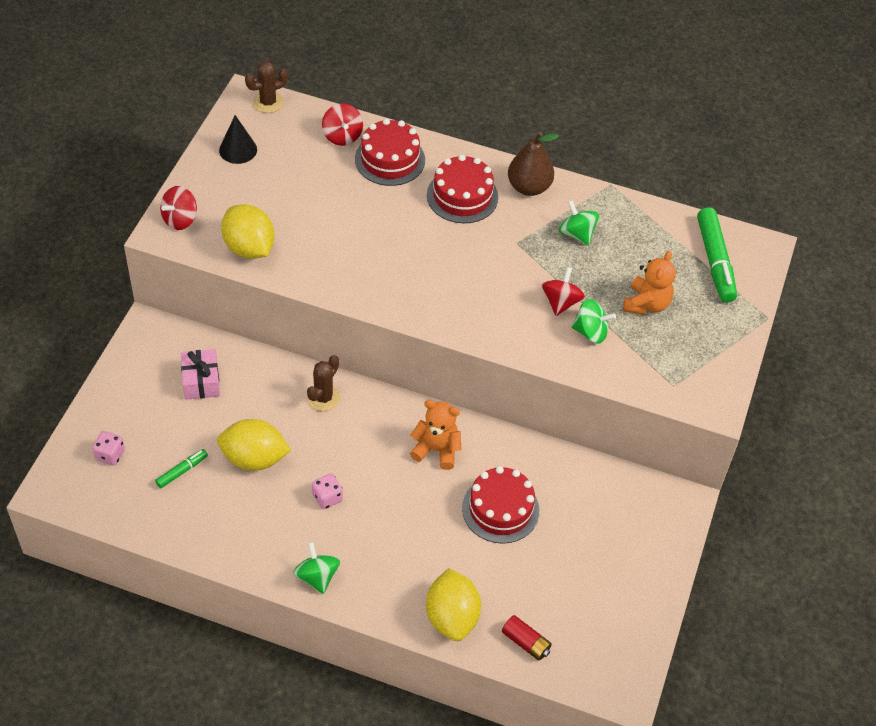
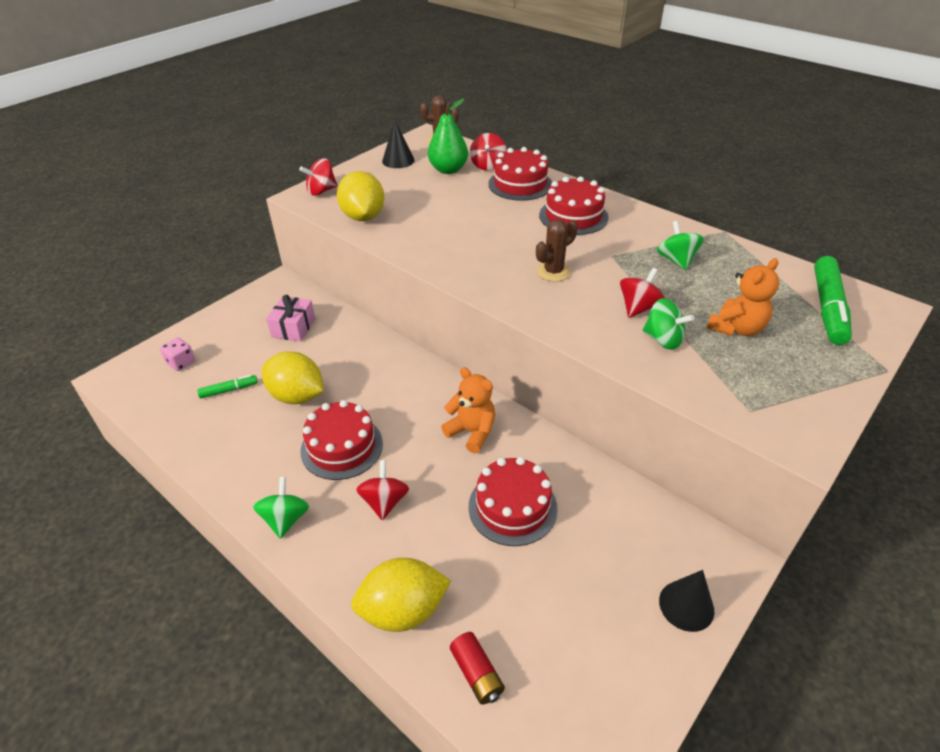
camera: 25 degrees right, 10 degrees down
(302, 153) = (448, 170): none -> green pear
(323, 398) = (389, 363): brown cactus -> brown cactus (553, 272)
(327, 498) = (342, 447): pink dice -> red cake
(392, 536) = (384, 502): none -> red spinning top
(452, 617) = (403, 610): yellow lemon -> yellow lemon turned 60 degrees clockwise
(529, 187) = (640, 220): brown pear -> none
(656, 547) = (686, 605): none -> black cone

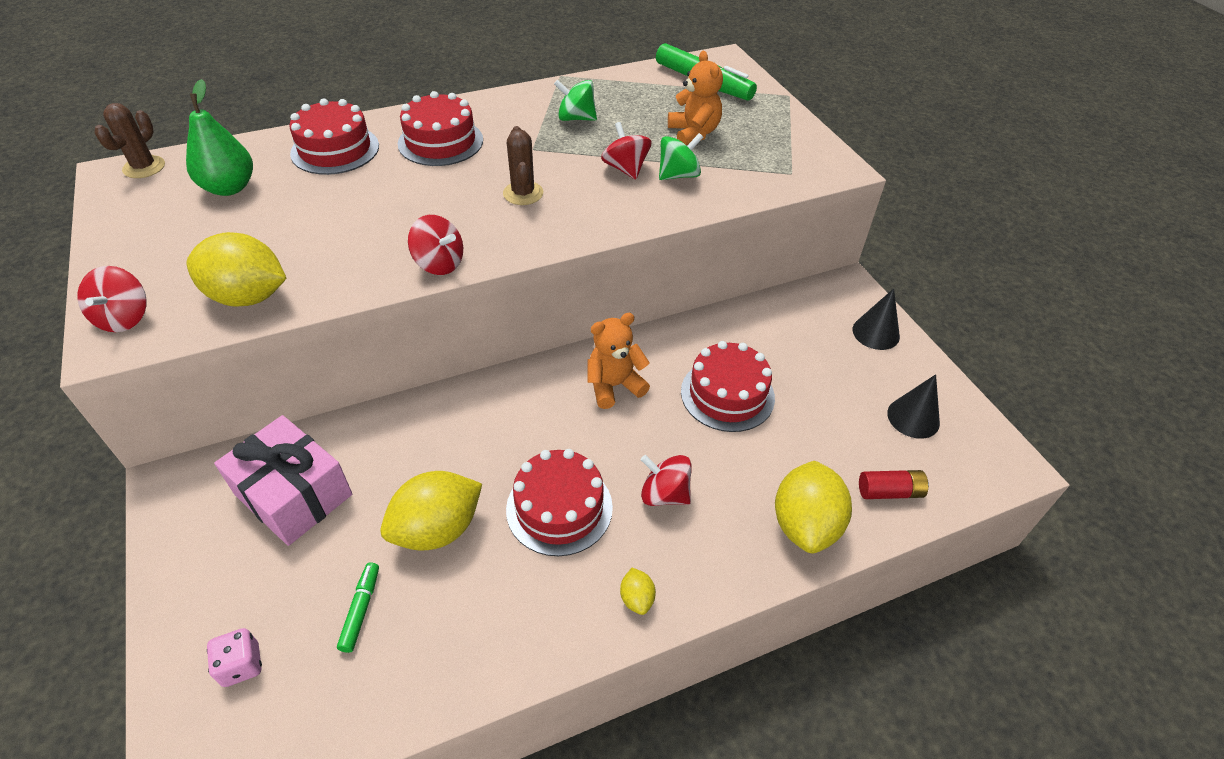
camera: 65 degrees left, 5 degrees up
(286, 519) = (637, 598): green spinning top -> yellow lemon
(293, 327) = (294, 495): pink gift -> pink gift, size x1.54
(398, 160) = (144, 220): black cone -> black cone (913, 418)
(488, 165) = (262, 155): red spinning top -> red spinning top (439, 263)

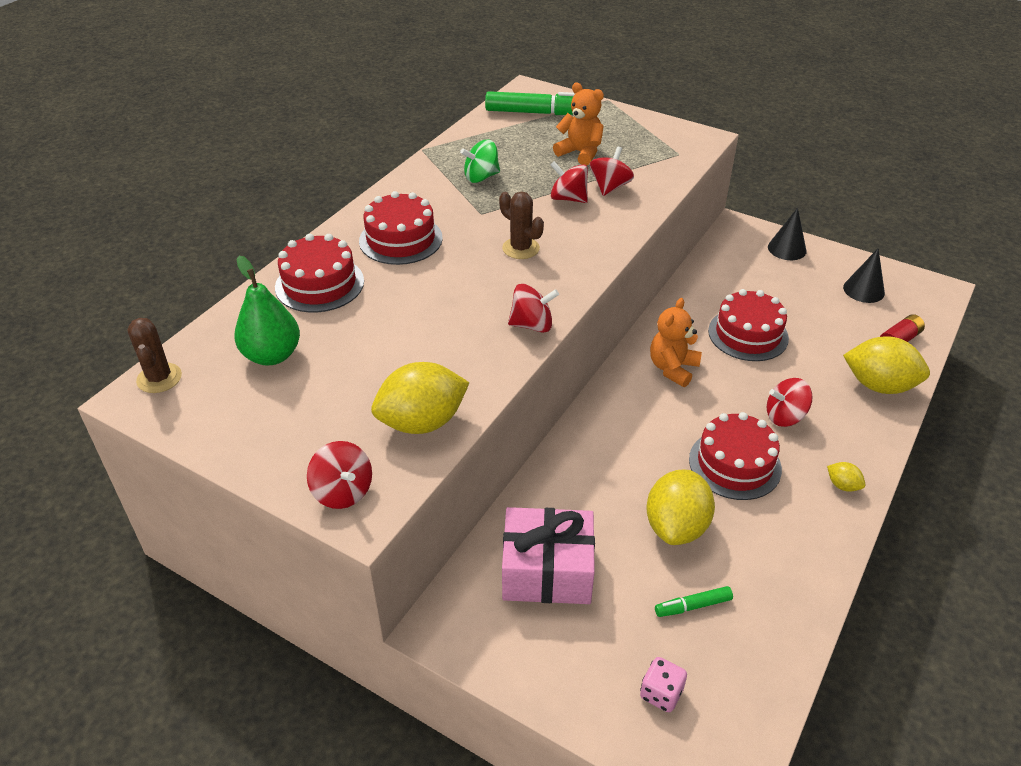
camera: 35 degrees left, 5 degrees down
(361, 610) = (692, 606): green marker -> green marker turned 75 degrees counterclockwise
(678, 175) = (610, 187): green spinning top -> red spinning top
(805, 524) = (879, 385): yellow lemon -> yellow lemon turned 45 degrees counterclockwise

